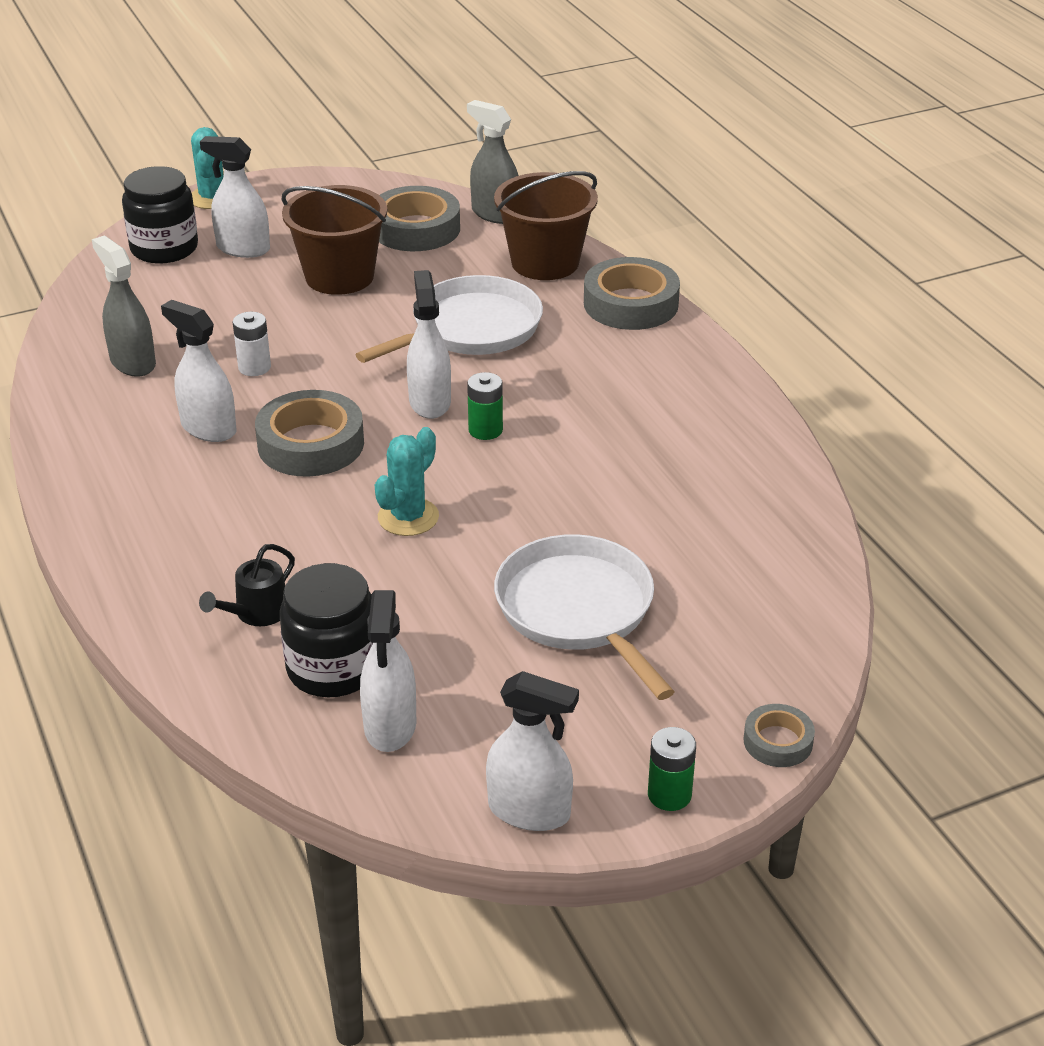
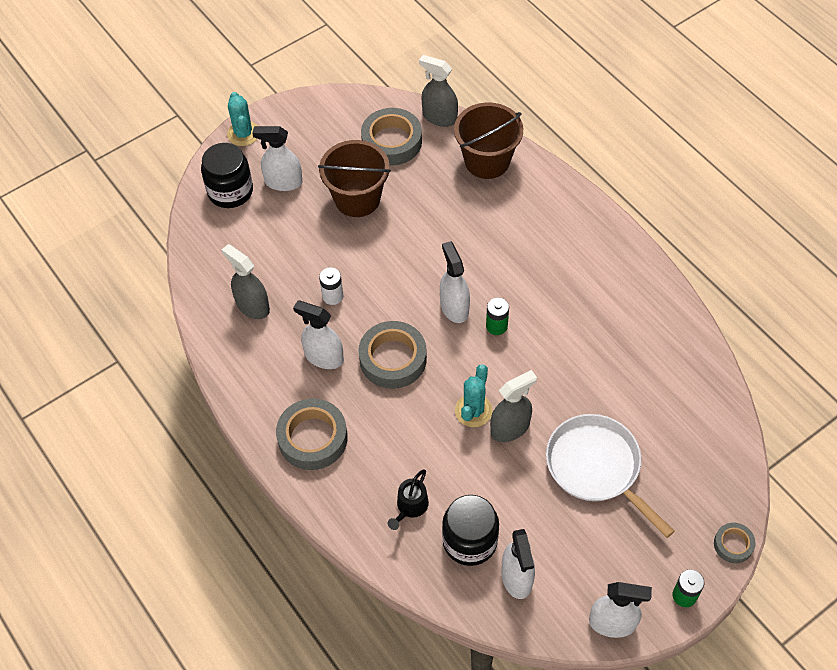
camera: 10 degrees left, 20 degrees up
(457, 545) = (510, 428): none -> grey spray bottle
(470, 329) = (459, 234): white pan -> none
(631, 304) = (553, 192): grey tape -> grey tape (312, 438)

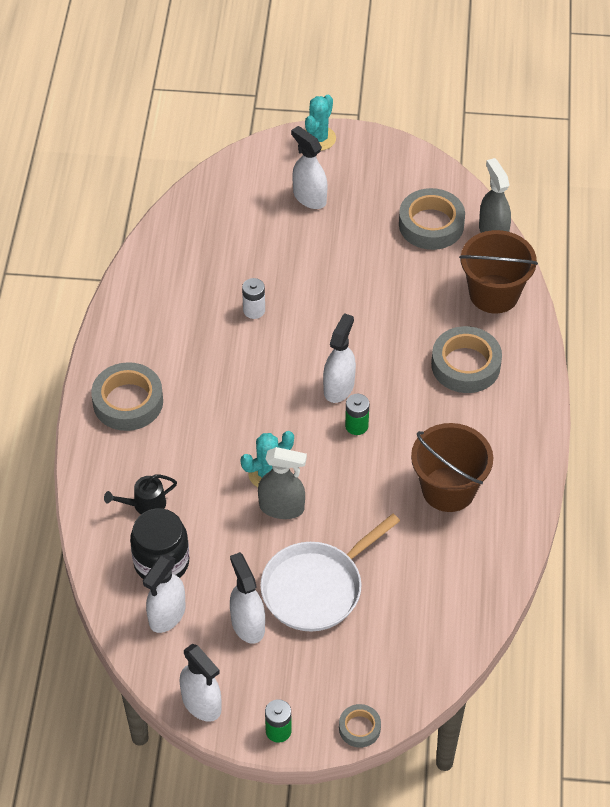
camera: 40 degrees right, 5 degrees down
(230, 191) = (261, 176): black jar -> none
(252, 306) = (186, 274): grey spray bottle -> none
(324, 357) = (198, 350): white spray bottle -> white spray bottle (248, 624)
(357, 198) = (354, 250): brown bucket -> brown bucket (448, 489)
(393, 359) = (248, 390): grey tape -> grey tape (465, 365)
(596, 467) = (316, 588): white pan -> white pan turned 135 degrees counterclockwise

